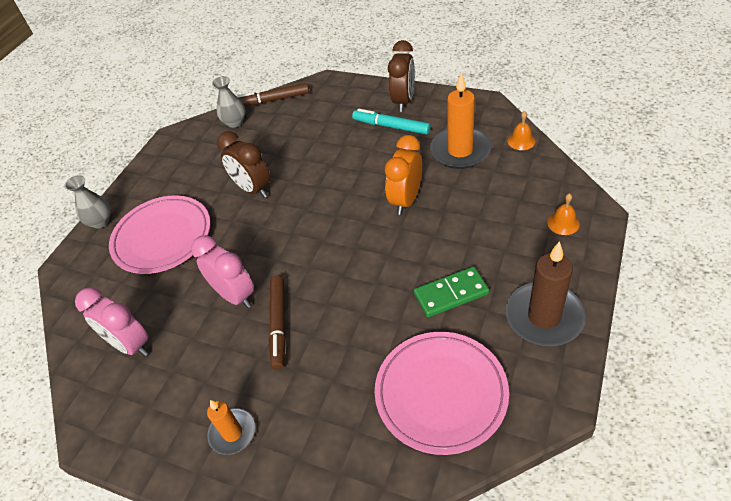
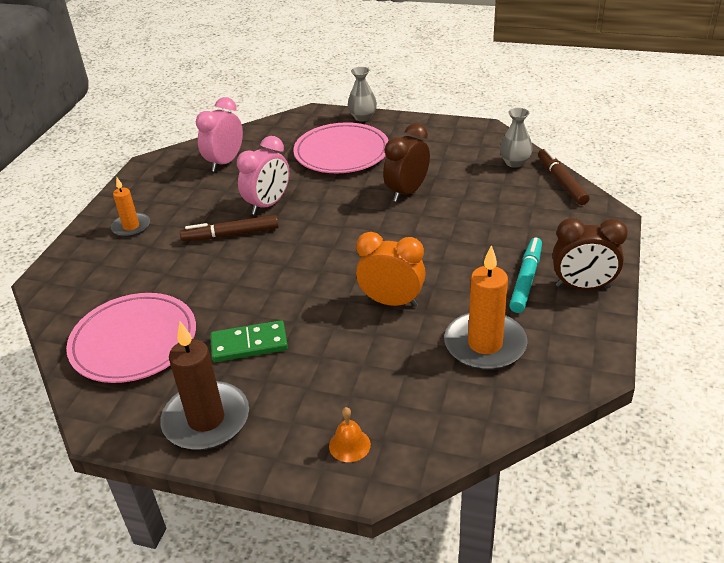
camera: 80 degrees right, 10 degrees down
(451, 294) = (249, 344): green domino -> green domino turned 75 degrees counterclockwise
(521, 141) = (513, 406): orange bell -> none

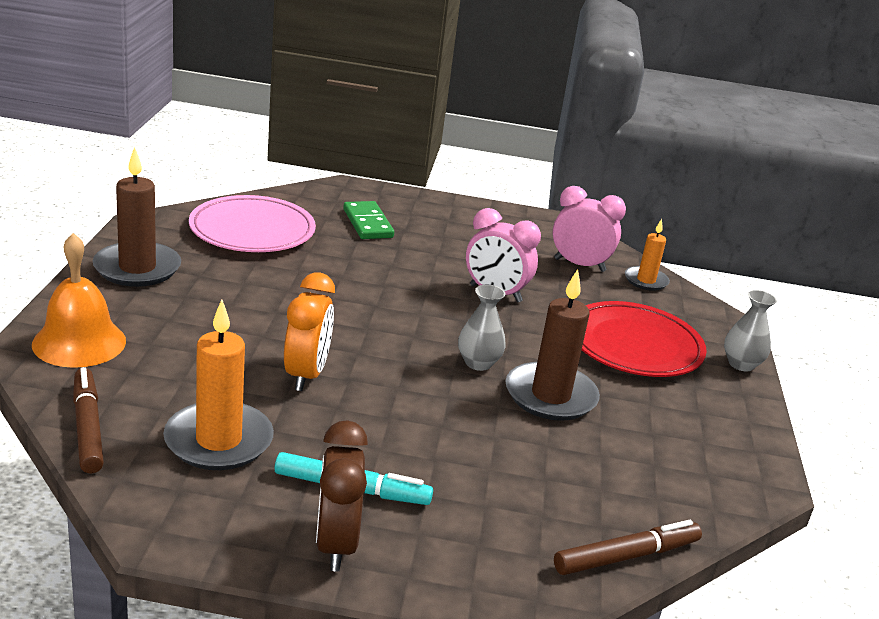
camera: 75 degrees right, 10 degrees down
(131, 227) = (437, 219): orange candle -> orange candle (646, 280)
(231, 234) = (431, 272): brown marker -> brown marker (88, 427)
(249, 344) = (240, 287): green domino -> green domino (367, 223)
(341, 153) = (634, 345): pink plate -> red plate
(349, 445) = (79, 342): orange bell -> orange bell, size x2.04
(407, 192) = (550, 396): brown clock -> brown candle
(514, 162) = (669, 507): grey vase -> grey vase (478, 363)

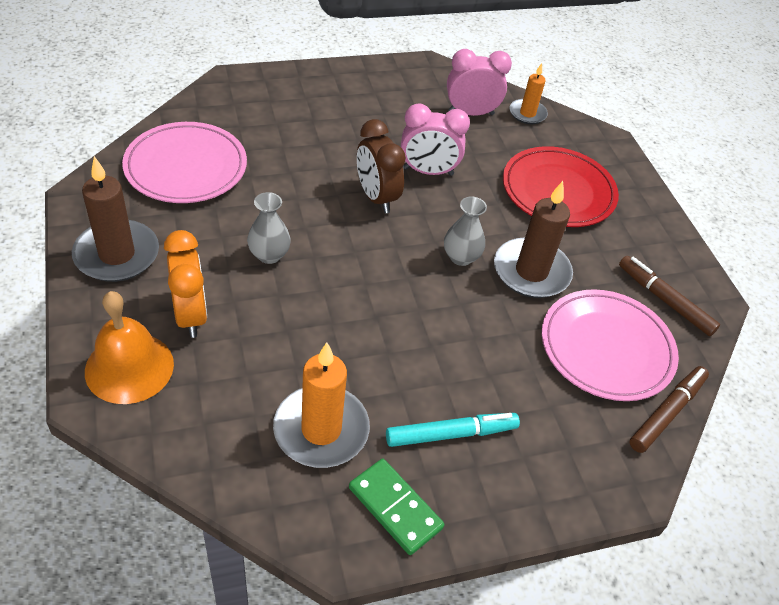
camera: 25 degrees left, 20 degrees up
(88, 427) = (206, 463): brown marker -> brown marker (664, 300)
(306, 375) = (341, 325): orange clock -> orange clock (191, 315)
(336, 544) = (474, 496): brown clock -> brown clock (376, 197)
(367, 223) = (278, 122): green domino -> green domino (395, 508)
(592, 480) = (606, 348): none -> pink plate
(741, 364) = (638, 182): grey vase -> grey vase (269, 255)

